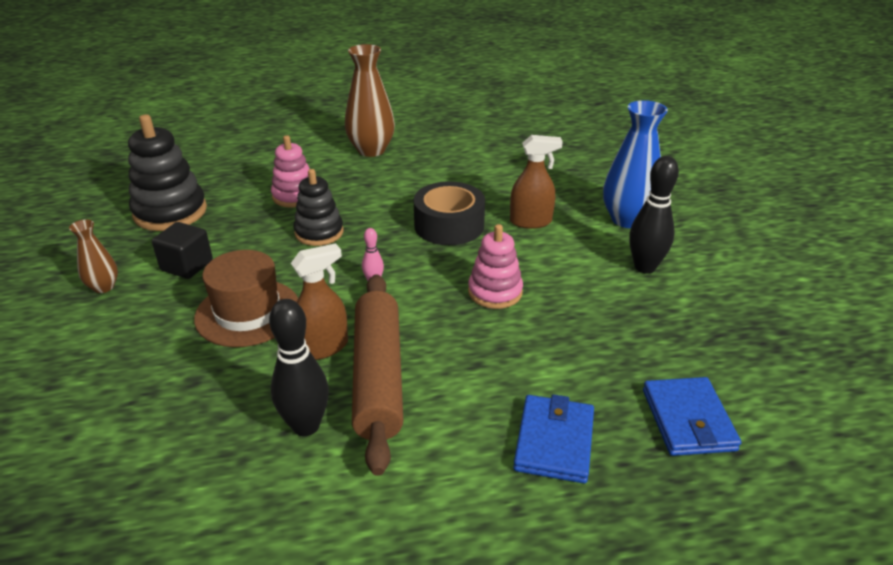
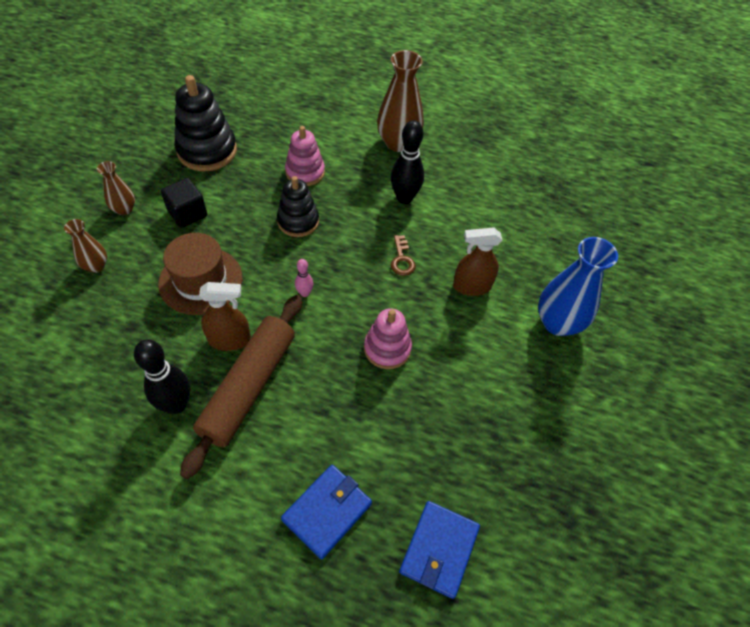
camera: 25 degrees right, 20 degrees up
(103, 346) = (96, 266): none -> brown vase
(449, 225) = (402, 259): black tape -> brown key
(531, 222) = (471, 286): brown spray bottle -> brown spray bottle turned 150 degrees clockwise
(644, 267) = (529, 383): black bowling pin -> black bowling pin (404, 198)

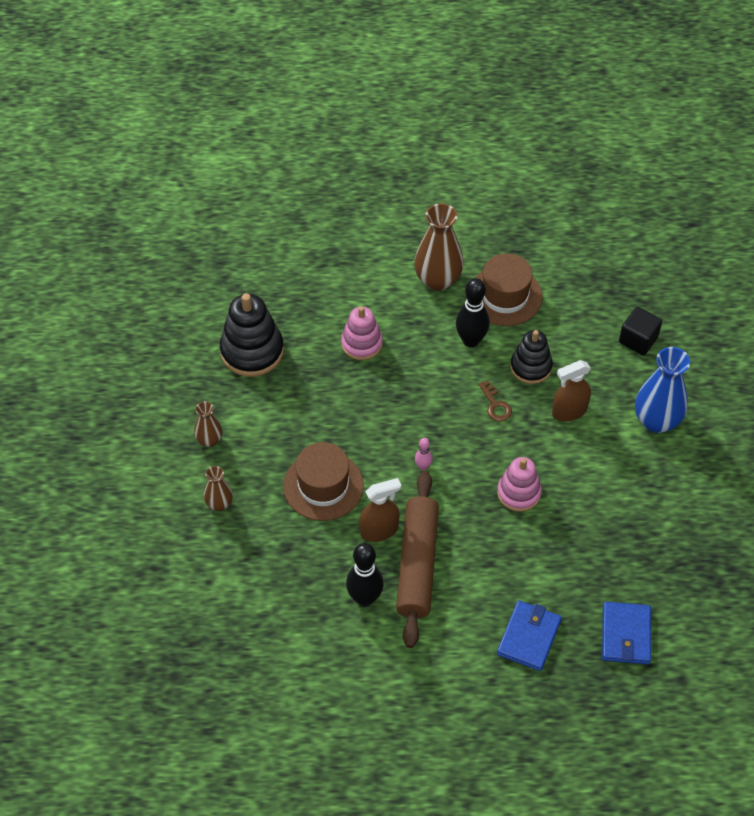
camera: 15 degrees left, 0 degrees up
(187, 213) = (272, 424): black cube -> black cube (638, 340)
(298, 221) = (381, 398): black stacking toy -> black stacking toy (531, 367)
(452, 171) = (505, 296): none -> brown hat

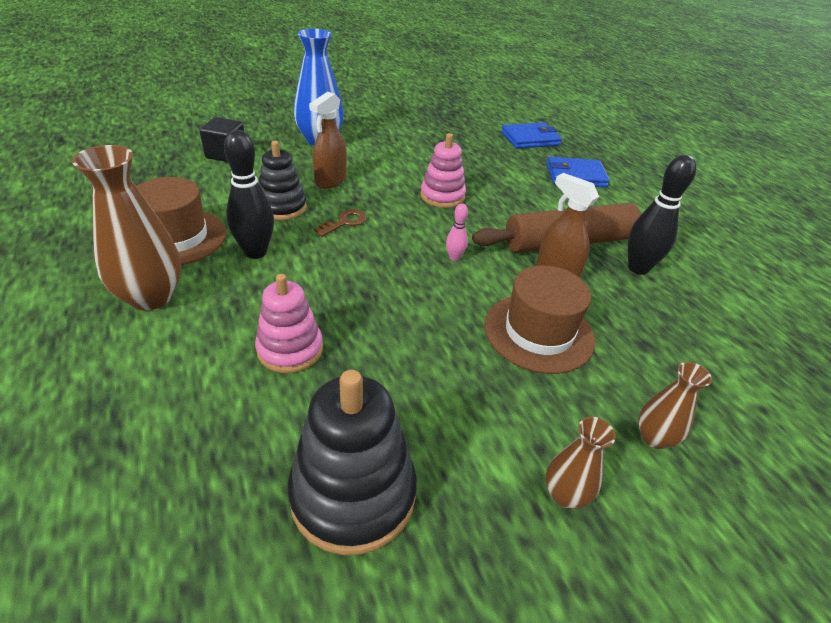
camera: 115 degrees left, 15 degrees down
(569, 411) = (330, 180): brown spray bottle -> brown spray bottle turned 75 degrees clockwise

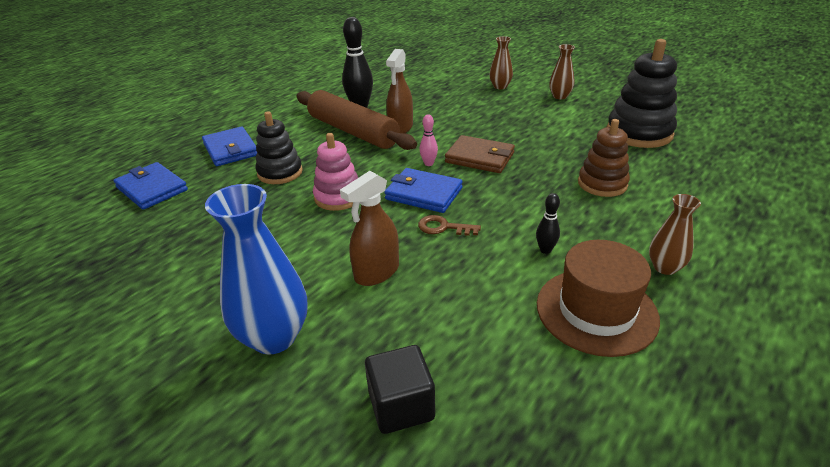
camera: 115 degrees left, 5 degrees down
(151, 296) = (665, 267): brown vase -> brown vase, size x0.54
(256, 252) = (545, 250): black bowling pin -> black bowling pin, size x0.50
(282, 207) = (464, 275): black stacking toy -> black stacking toy (280, 172)
(290, 349) = (602, 184): pink stacking toy -> brown stacking toy
(330, 180) = (376, 272): brown spray bottle -> brown spray bottle turned 135 degrees clockwise
(403, 233) = (424, 193): none -> blue wallet
(435, 294) = (479, 158): none -> brown wallet
(539, 332) = (467, 121): brown hat -> none

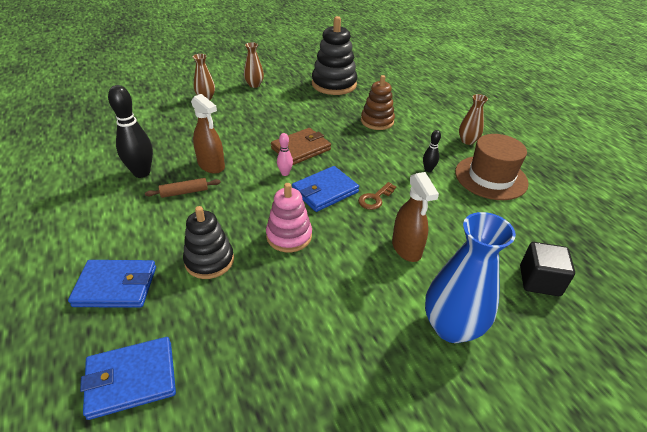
camera: 65 degrees left, 5 degrees up
(353, 131) = (184, 192): brown rolling pin -> brown rolling pin, size x0.41

